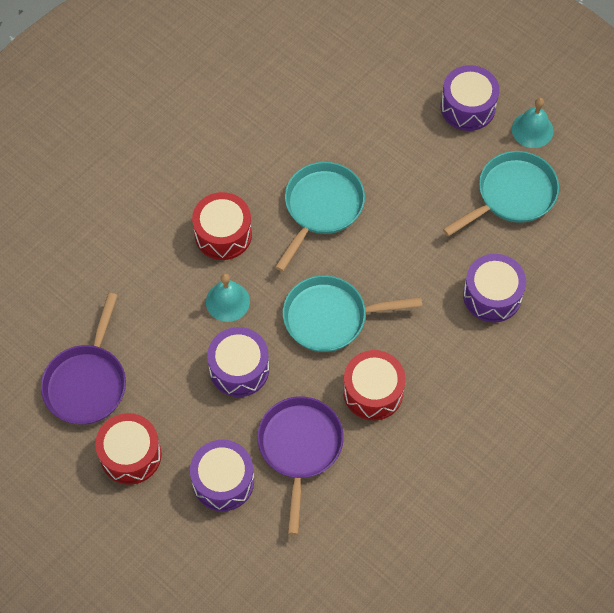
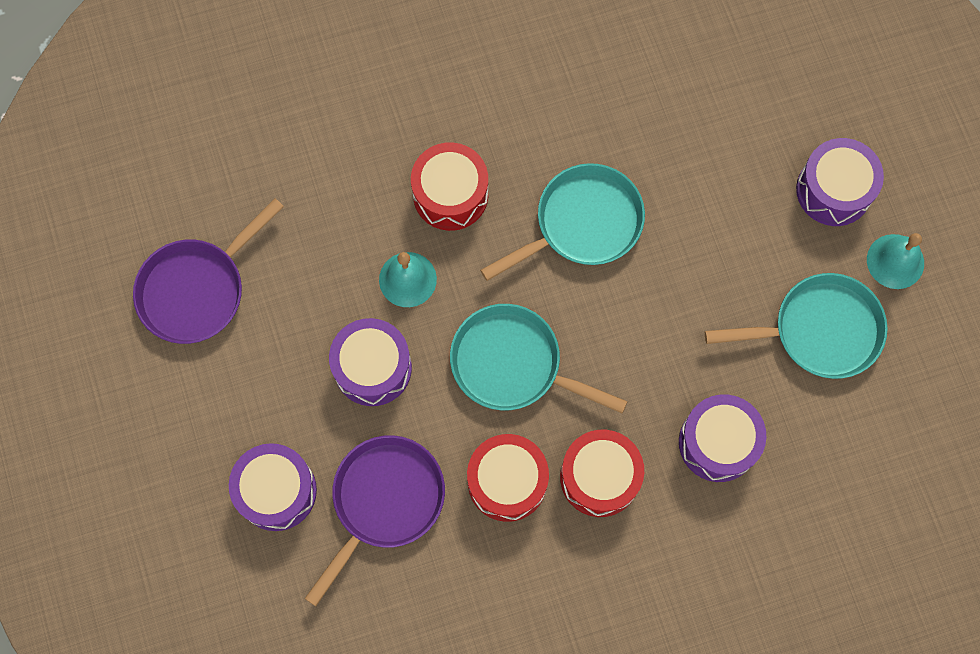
camera: 30 degrees right, 10 degrees up
(130, 455) = (195, 401): red drum -> red drum (599, 477)

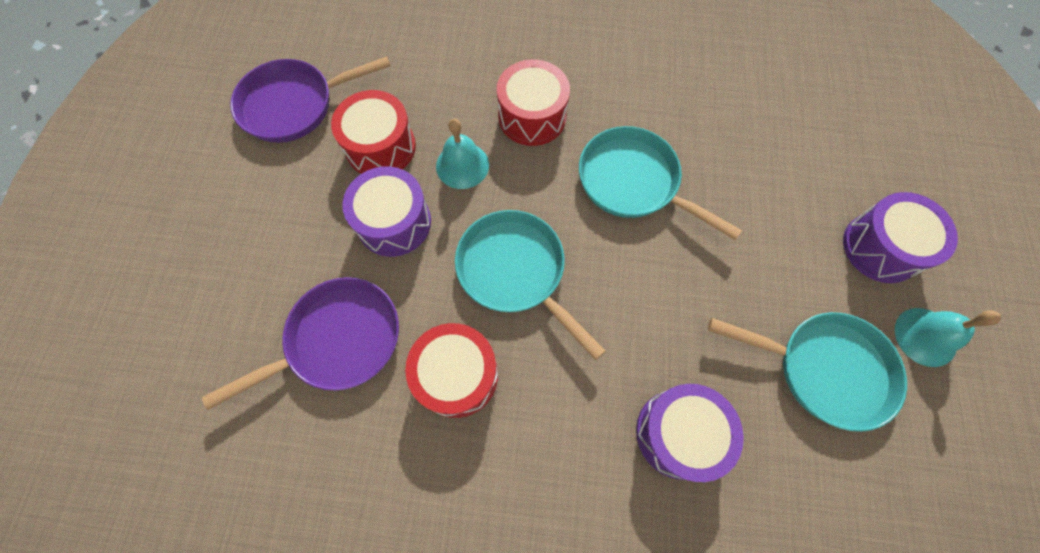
camera: 25 degrees right, 5 degrees down
(276, 491) = (254, 288): purple drum -> none
(582, 223) = (633, 182): turquoise pan -> turquoise pan turned 135 degrees counterclockwise
(599, 477) = (546, 412): red drum -> red drum (380, 147)

